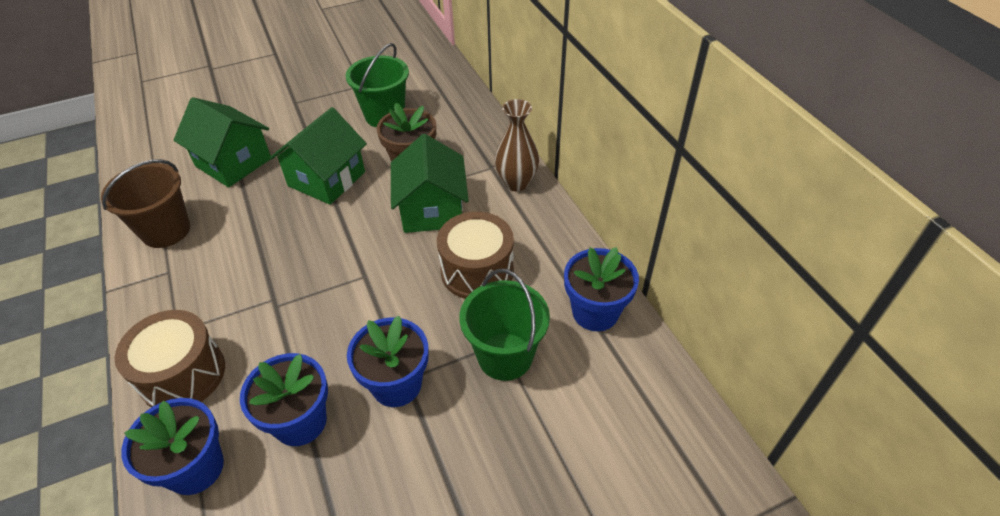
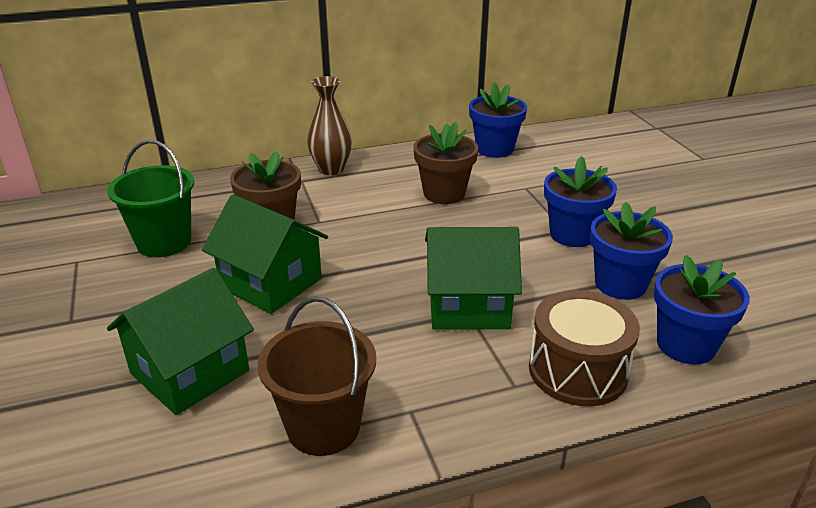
camera: 85 degrees left, 15 degrees down
(432, 209) = (353, 214): green house -> green house (468, 305)
(477, 271) = (444, 193): brown drum -> brown flower pot
(505, 356) = (539, 186): green bucket -> none

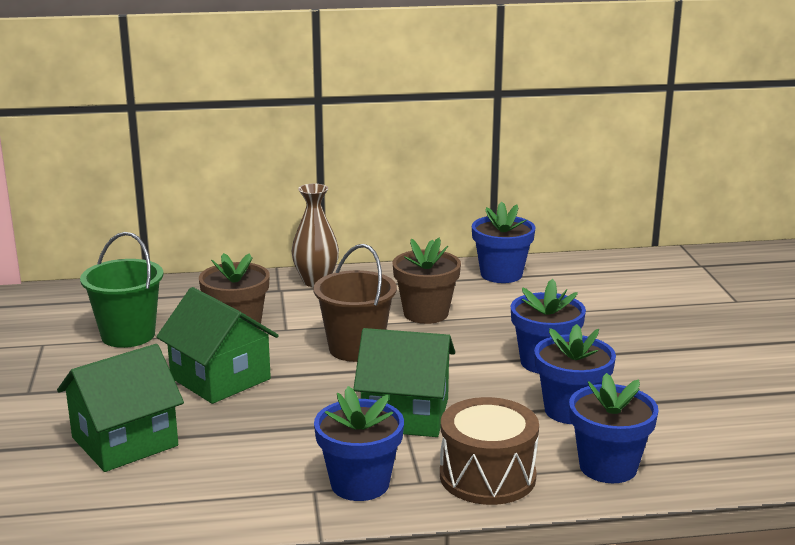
camera: 10 degrees right, 10 degrees down
(323, 427) = (230, 494): brown bucket -> brown bucket (356, 348)
(455, 396) = (360, 484): none -> blue flower pot

